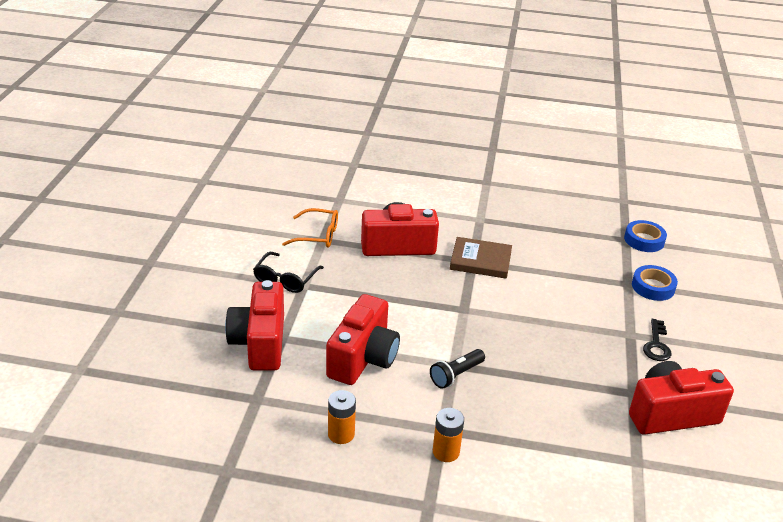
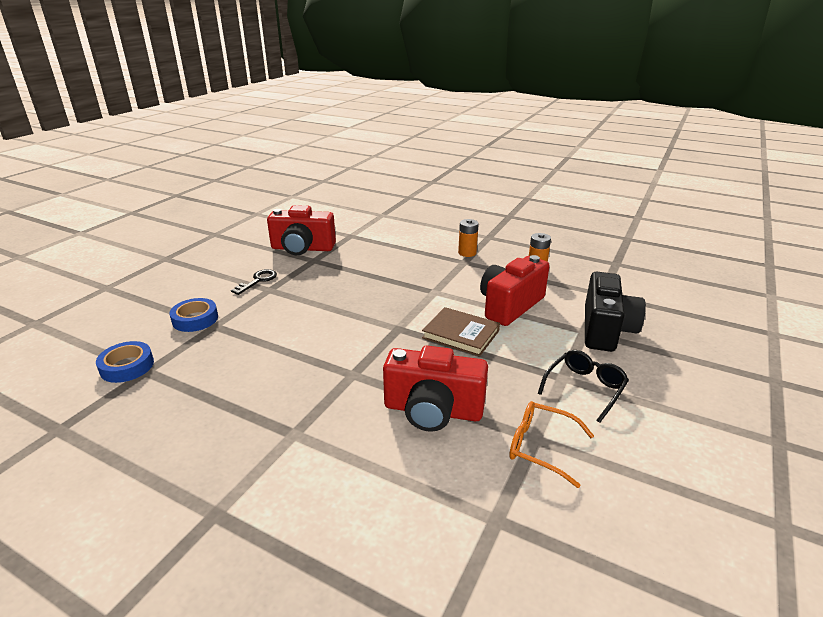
camera: 160 degrees left, 5 degrees down
(260, 343) = (605, 330): red camera -> black camera
(456, 375) = (437, 285): black flashlight -> none
(480, 261) = (342, 373): brown book -> brown book (461, 334)

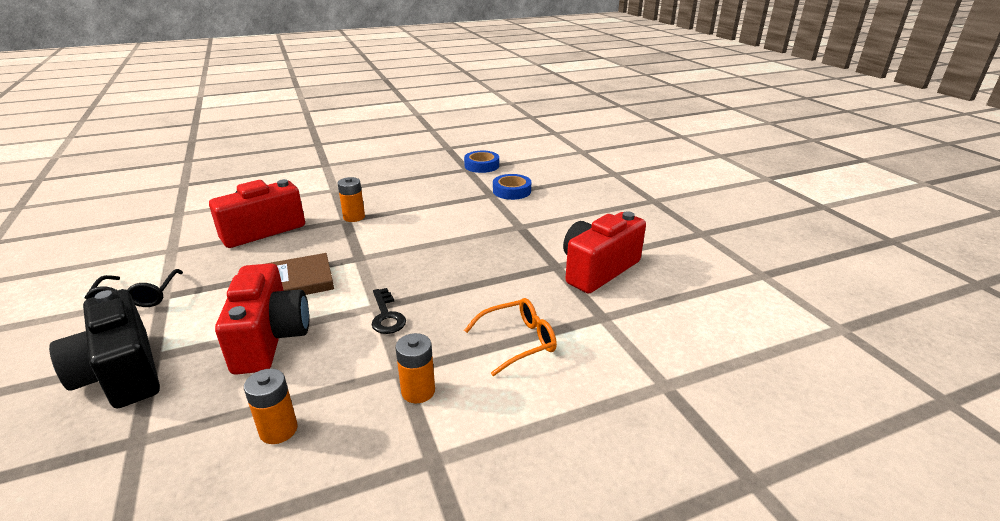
camera: 130 degrees right, 0 degrees up
(258, 281) = (546, 226): black key -> black key (386, 316)
(342, 373) = (354, 217): none -> orange battery
(540, 447) = (164, 248): orange glasses -> orange glasses (518, 341)

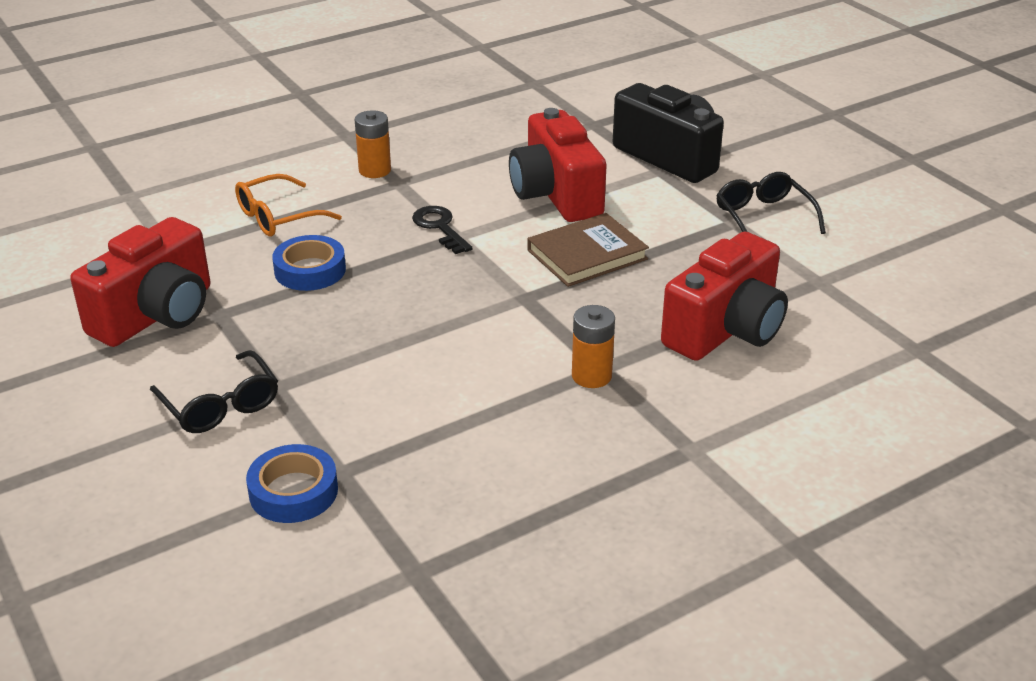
camera: 170 degrees right, 5 degrees up
(278, 430) = (484, 138): orange battery -> none
(481, 166) = (380, 595): blue tape -> blue tape (310, 270)
(548, 221) = (220, 405): none -> black glasses

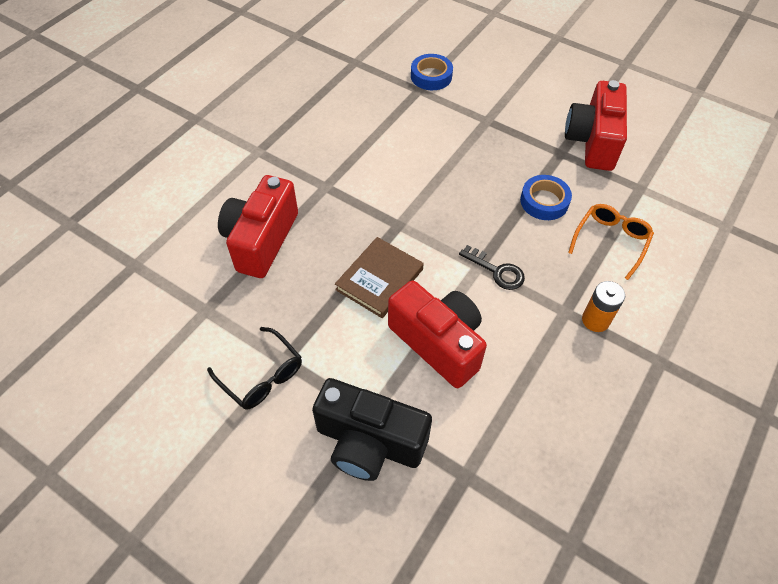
camera: 155 degrees right, 20 degrees up
(220, 405) = (503, 103): black glasses -> none
(591, 376) = (329, 179): orange battery -> none

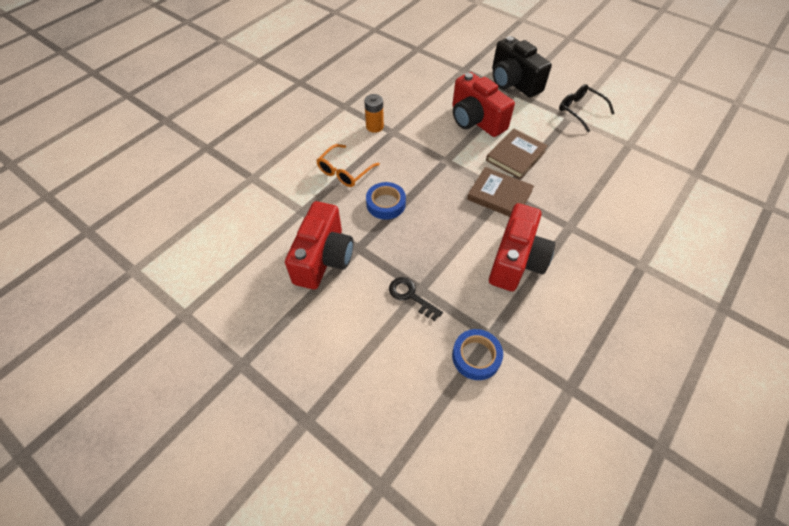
camera: 175 degrees left, 0 degrees up
(261, 240) = (608, 186): red camera -> red camera (516, 261)
(369, 442) = (513, 82): black camera -> black camera turned 150 degrees counterclockwise
(405, 220) = (499, 195): none -> brown book
(497, 271) = (433, 157): black key -> black key (410, 296)

